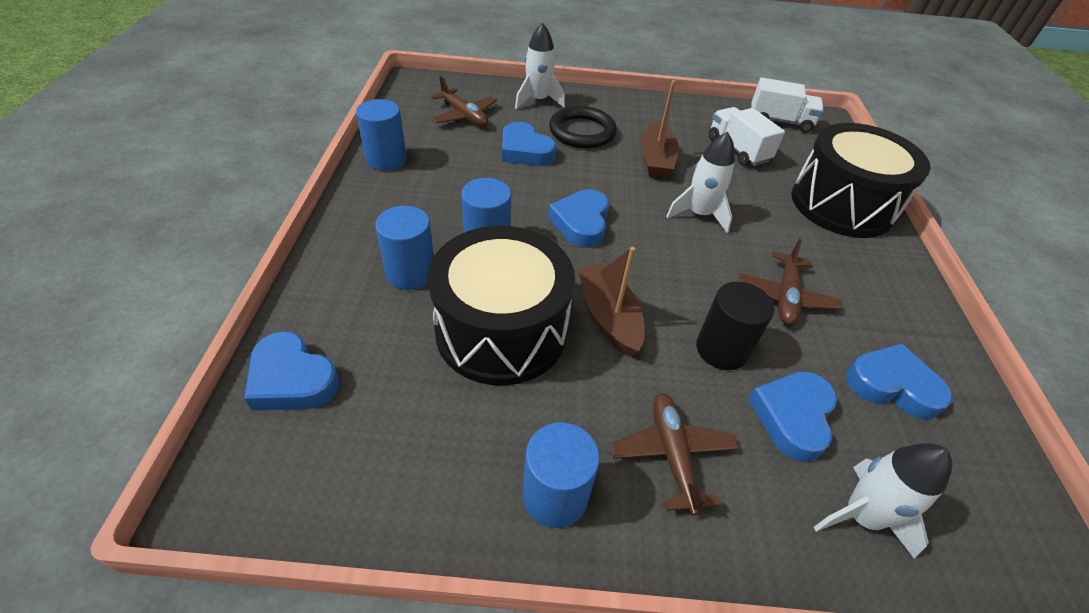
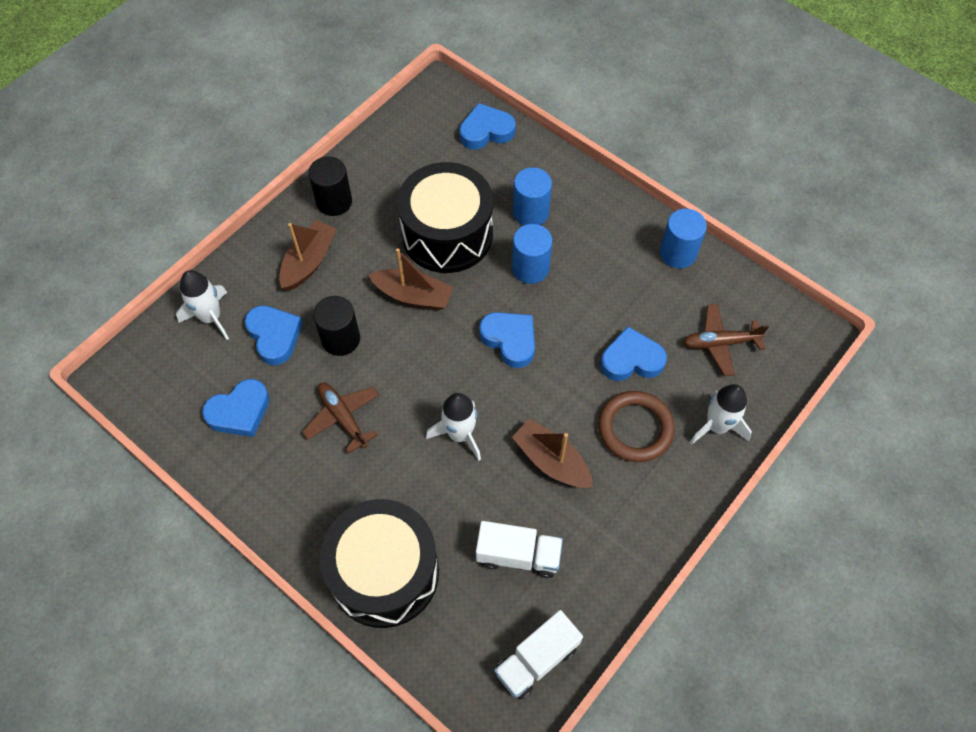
camera: 130 degrees right, 15 degrees up
(555, 495) = (334, 201): blue cylinder -> black cylinder
(582, 132) = (635, 428): black ring -> brown ring
(672, 454) = (309, 262): brown plane -> brown boat

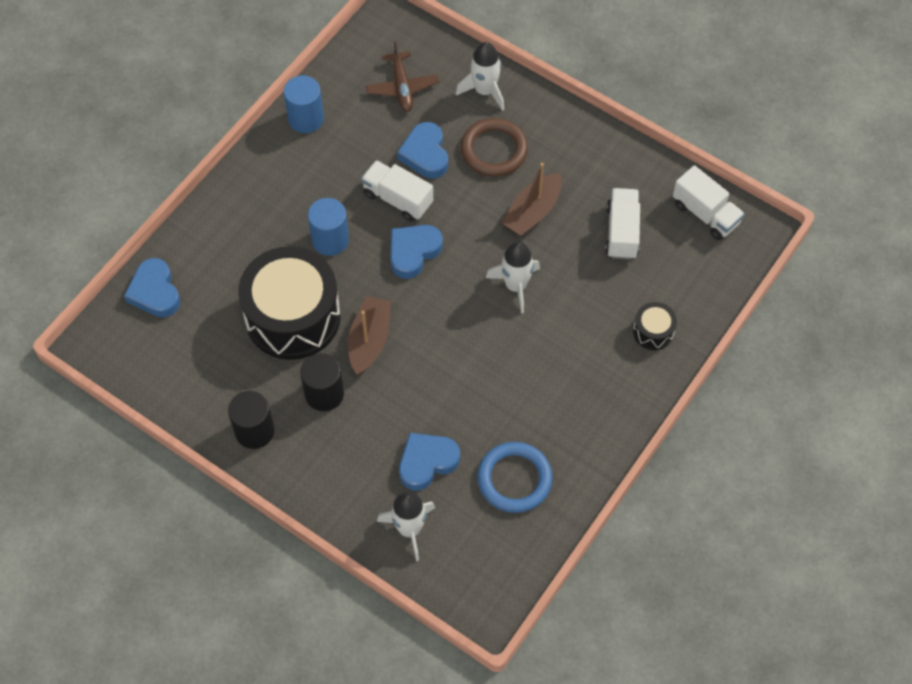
camera: 95 degrees left, 0 degrees up
(240, 412) = (514, 479): blue heart -> blue ring
(309, 262) = (334, 444): brown boat -> none
(341, 339) = (425, 400): black cylinder -> black cylinder (324, 394)
(342, 417) = (510, 386): brown plane -> none
(384, 572) = (653, 332): black drum -> black drum, size x0.43
(530, 212) = (262, 243): blue cylinder -> none
(575, 330) = (398, 199): none -> white truck

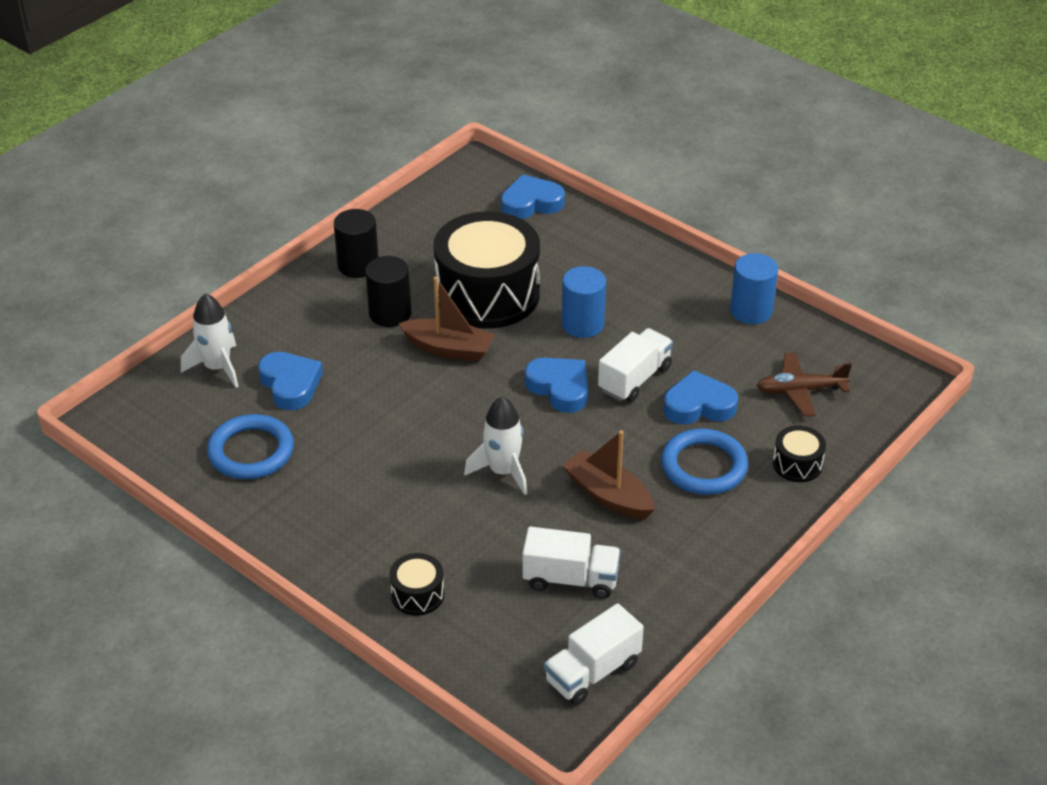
camera: 95 degrees right, 20 degrees down
(484, 91) = (797, 464): white rocket -> black drum
(494, 150) = (703, 466): brown ring -> blue ring

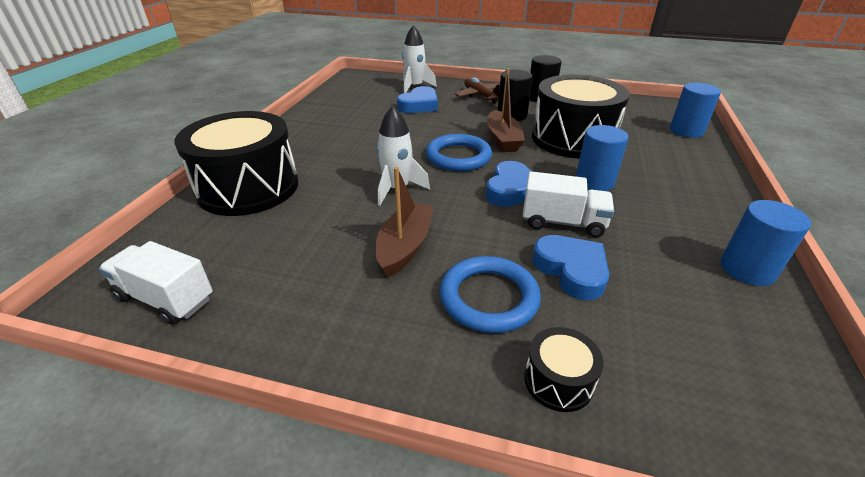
camera: 65 degrees right, 5 degrees down
(251, 451) = (355, 109): blue ring -> blue ring (458, 157)
(417, 594) = (248, 187): black drum -> black drum, size x2.34
(531, 203) = (686, 131): blue heart -> blue cylinder
(570, 579) = (287, 253): white truck -> none
(800, 390) = (682, 346): brown plane -> brown plane (480, 96)

